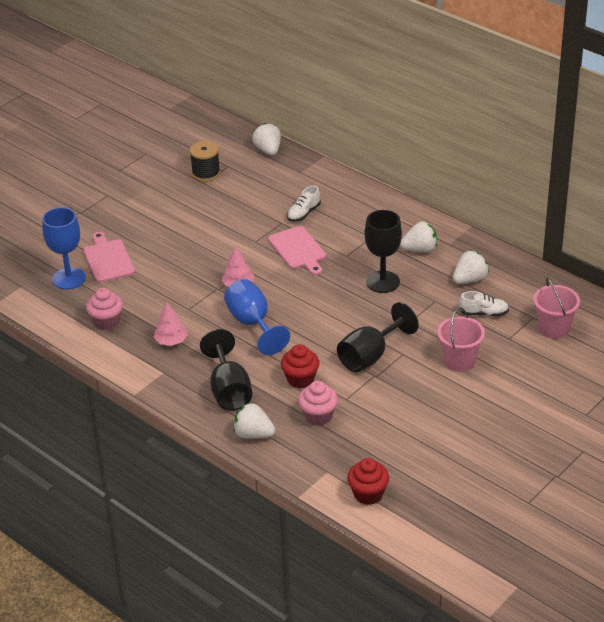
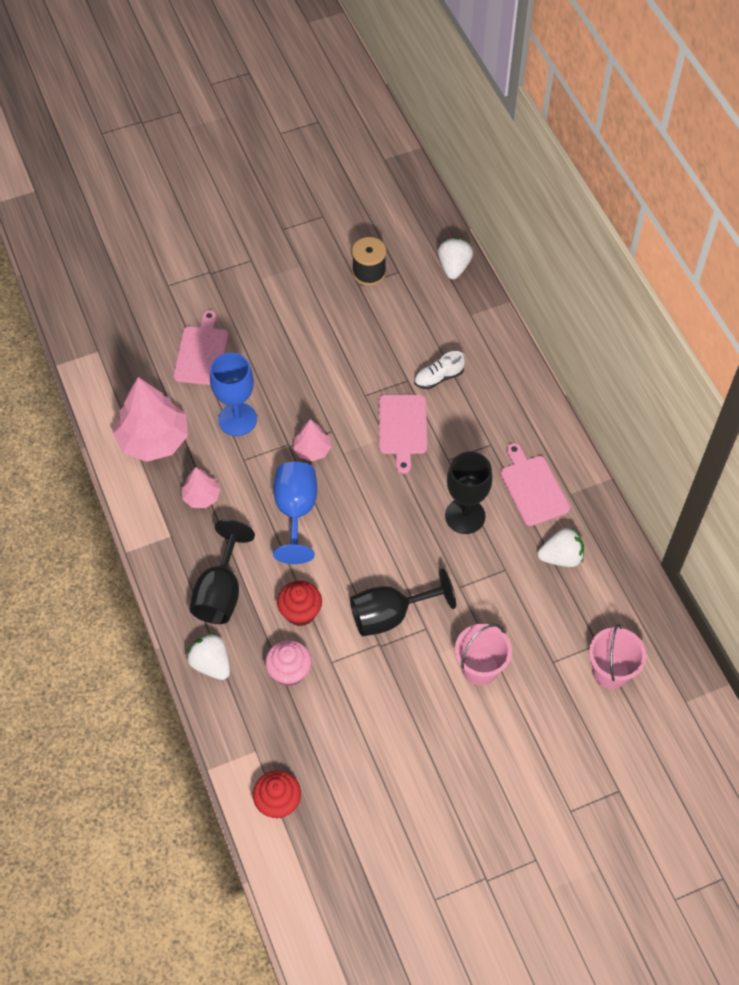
camera: 25 degrees right, 20 degrees up
(69, 278) = (149, 362): blue goblet -> blue goblet (237, 419)
(106, 321) = (153, 439): pink cupcake -> pink tree
(420, 249) = (533, 487): white strawberry -> pink cutting board
(483, 313) = (546, 613): white shoe -> none

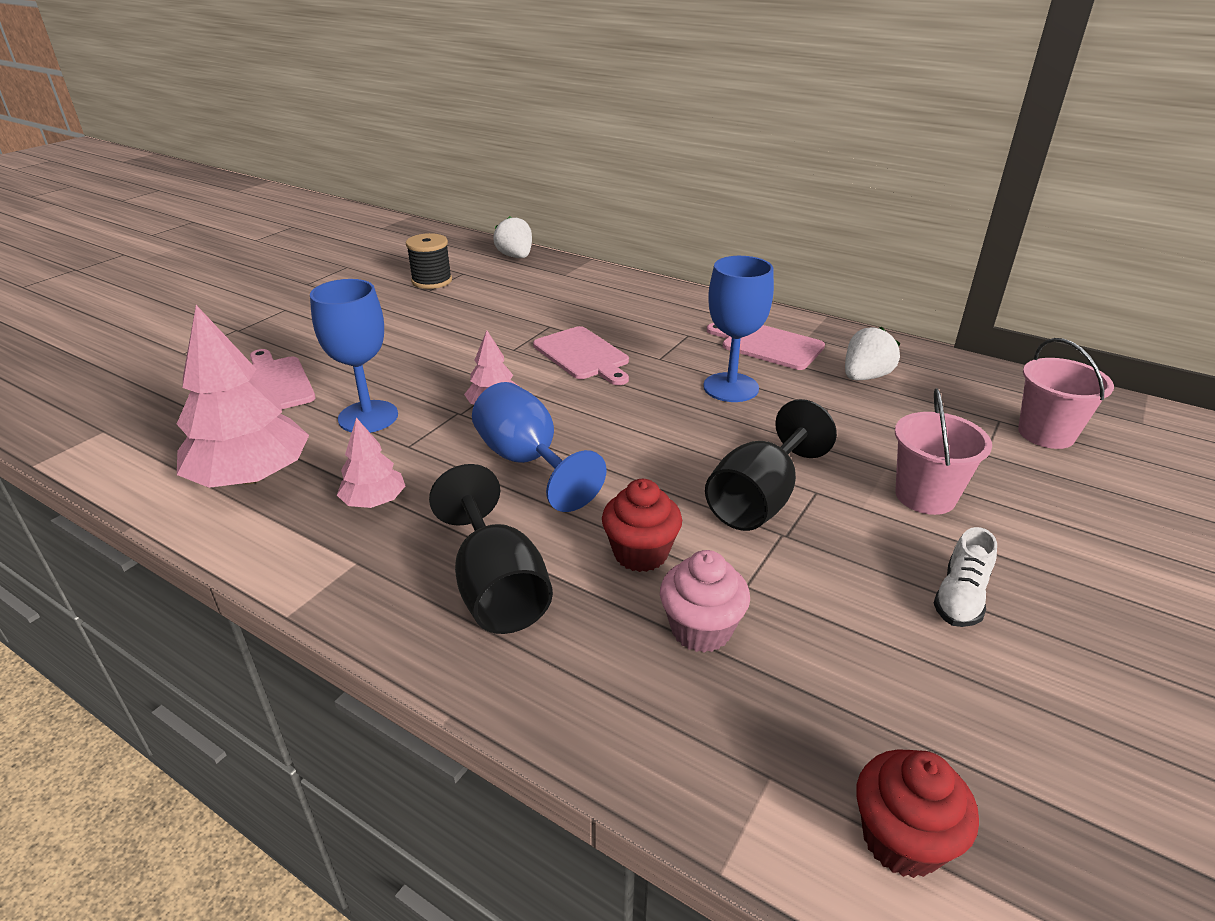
camera: 35 degrees left, 25 degrees down
(211, 664) = (565, 689): white strawberry -> none
(438, 377) = (580, 314): white shoe -> white shoe (960, 597)
(465, 516) = (731, 387): black goblet -> blue goblet

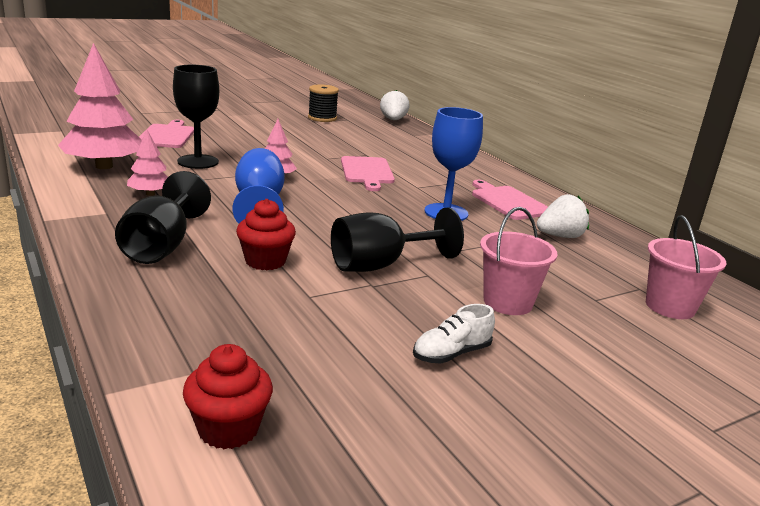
camera: 25 degrees right, 10 degrees down
(368, 417) = (198, 162): blue goblet -> black goblet
(701, 629) = (250, 302): pink cupcake -> none

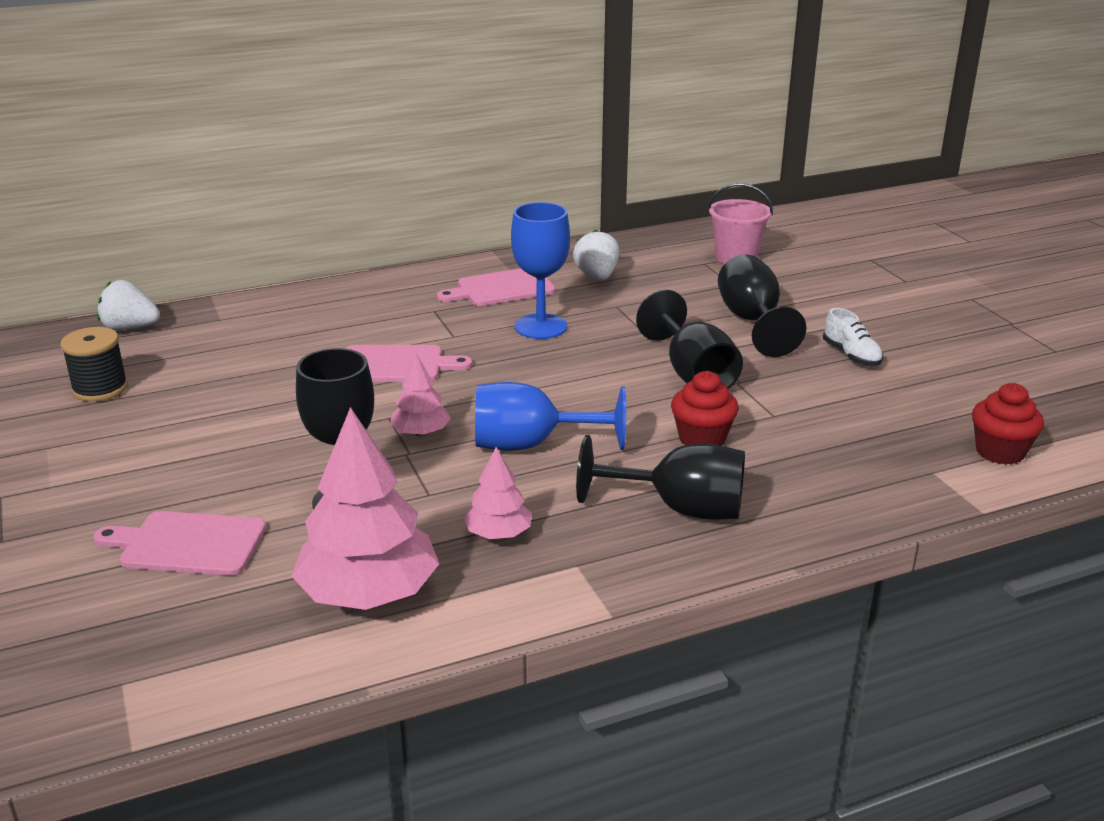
camera: 80 degrees left, 5 degrees up
(508, 302) = (752, 321): pink bucket -> black goblet

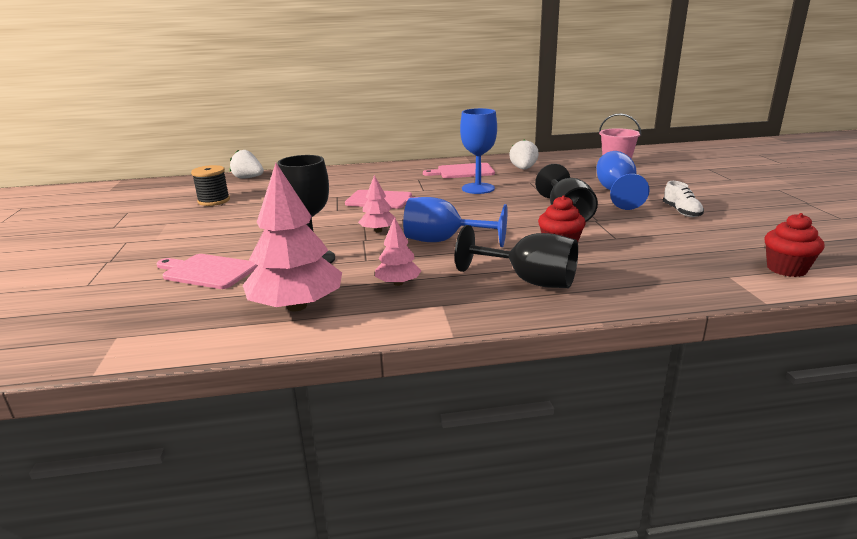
camera: 15 degrees right, 5 degrees down
(752, 321) = (616, 193): black goblet -> blue goblet

